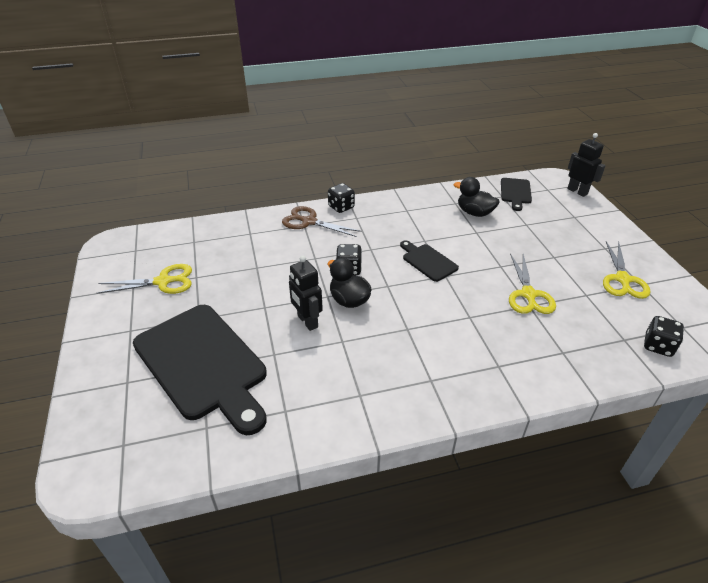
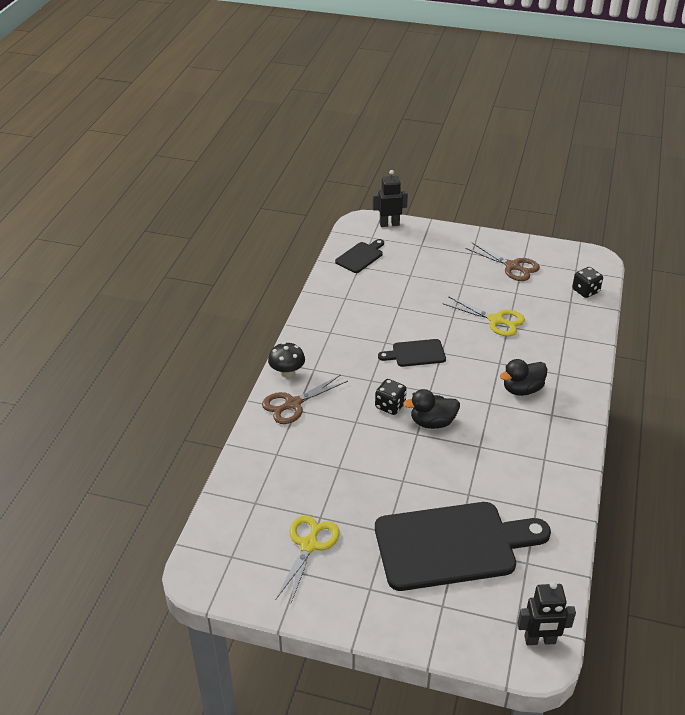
camera: 60 degrees left, 0 degrees up
(307, 321) = (442, 459): black robot -> black robot (540, 640)
(341, 207) = (287, 372): black dice -> black mushroom
(474, 213) = (370, 294): black duck -> black duck (522, 389)
(515, 192) = (360, 256): black cutting board -> black cutting board turned 90 degrees counterclockwise
(622, 279) = (512, 266): yellow scissors -> brown scissors

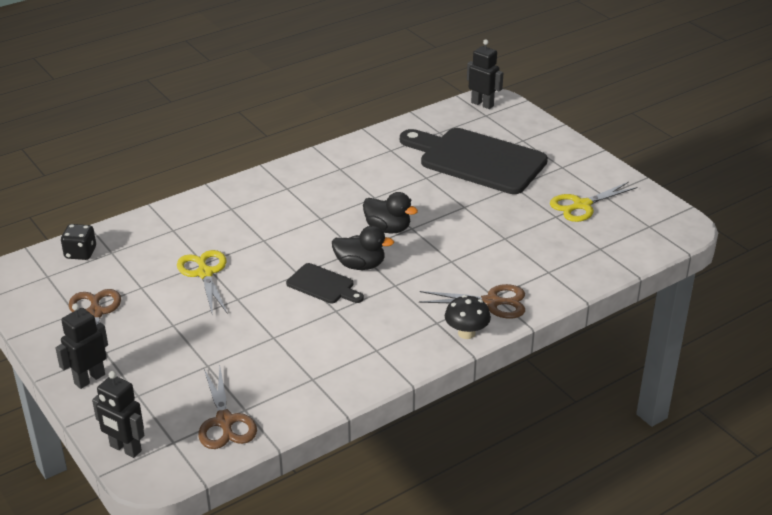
camera: 140 degrees left, 5 degrees down
(360, 256) = (225, 422): black cutting board -> brown scissors
(390, 406) = (406, 257): black dice -> none
(457, 239) = (89, 379): none -> black robot
(522, 389) = (279, 213): black duck -> black duck (360, 265)

